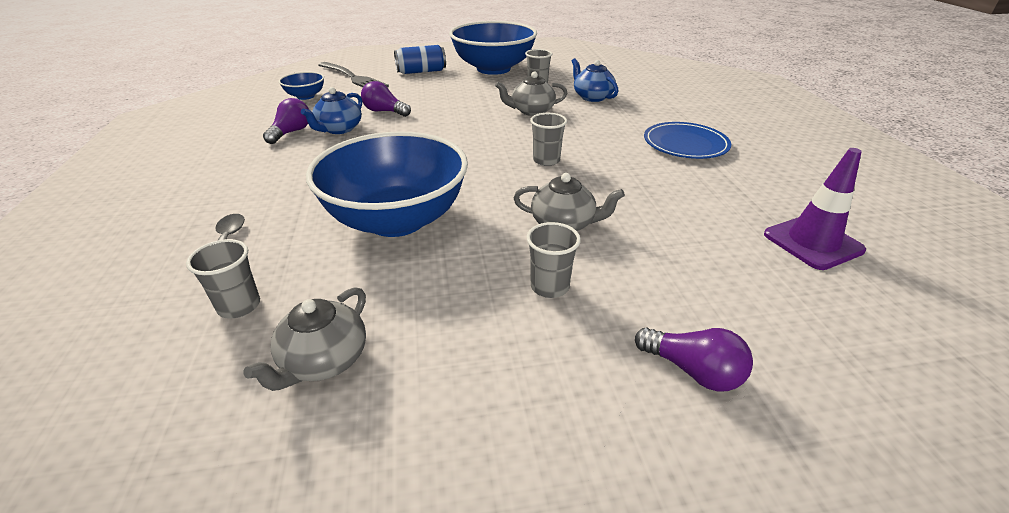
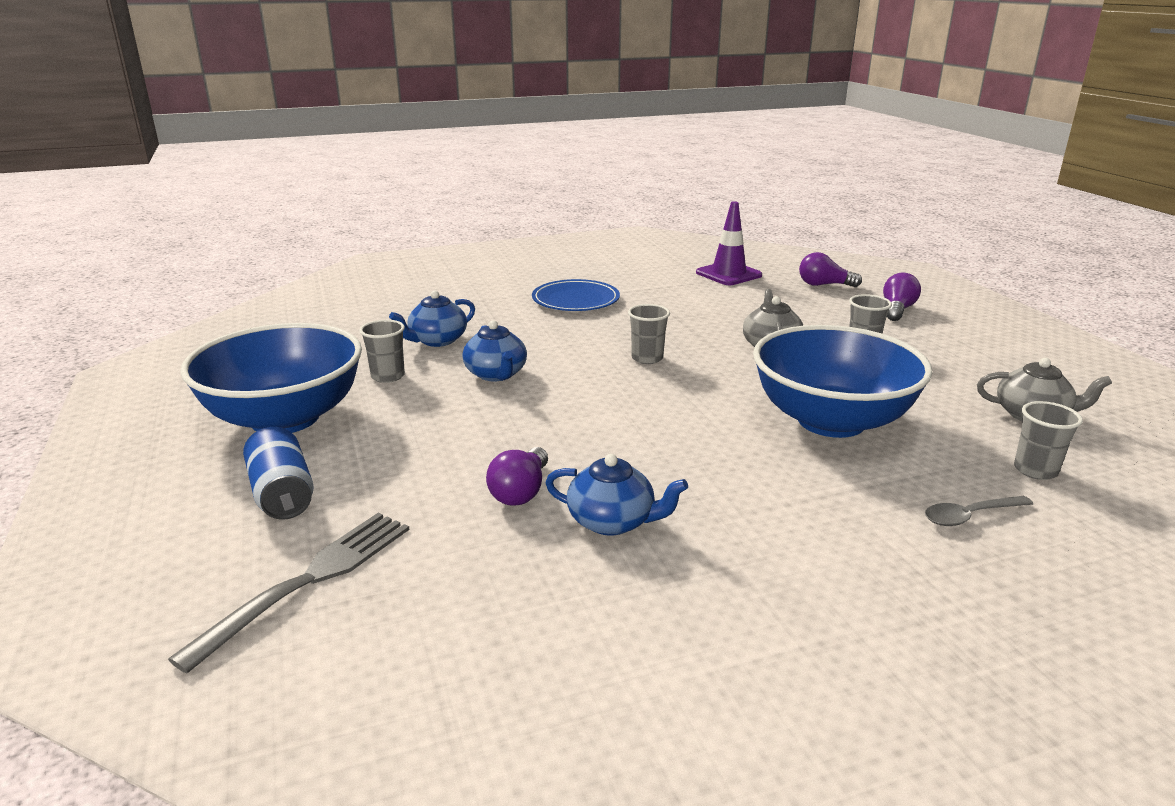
camera: 100 degrees left, 10 degrees down
(291, 132) = (646, 572): purple light bulb -> purple light bulb (824, 285)
(305, 96) = (444, 619): blue bowl -> none
(531, 111) = (496, 374): grey teapot -> blue teapot

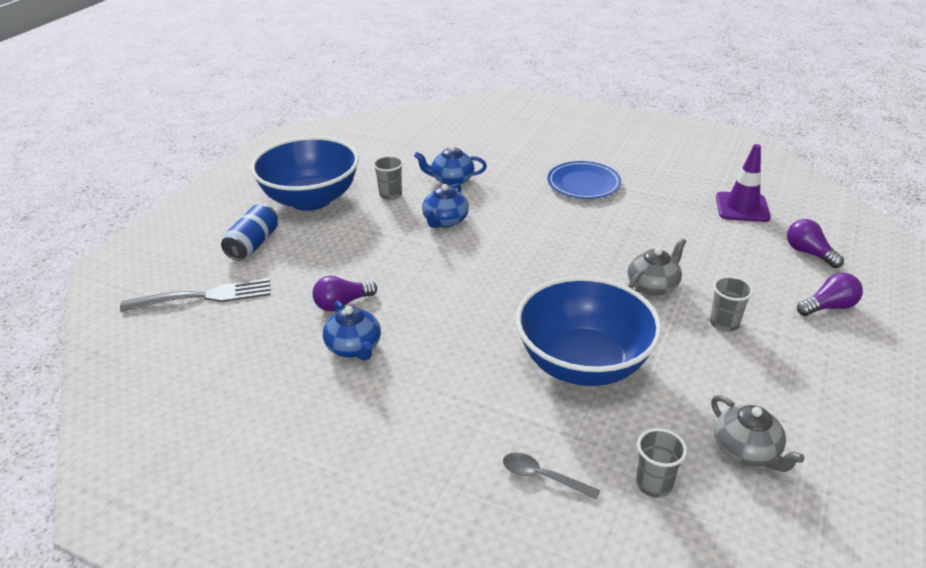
camera: 45 degrees right, 10 degrees up
(647, 358) = (549, 253): grey cup -> none

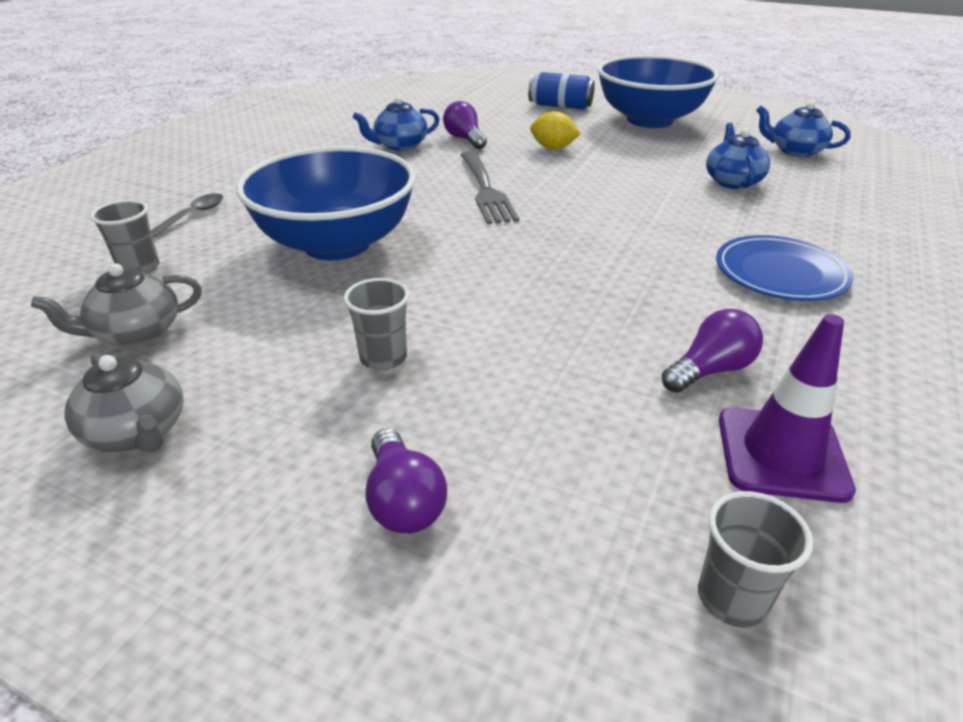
camera: 90 degrees right, 0 degrees up
(203, 297) = (480, 98): grey fork -> grey fork (485, 189)
(374, 252) = (553, 148): none -> yellow lemon
(390, 195) = (677, 152): grey cup -> grey cup (732, 598)
(445, 221) = (626, 178): blue teapot -> blue teapot (795, 151)
(653, 286) = (485, 306): grey teapot -> grey teapot (137, 432)
(808, 253) = (605, 525): purple light bulb -> purple light bulb (710, 370)

